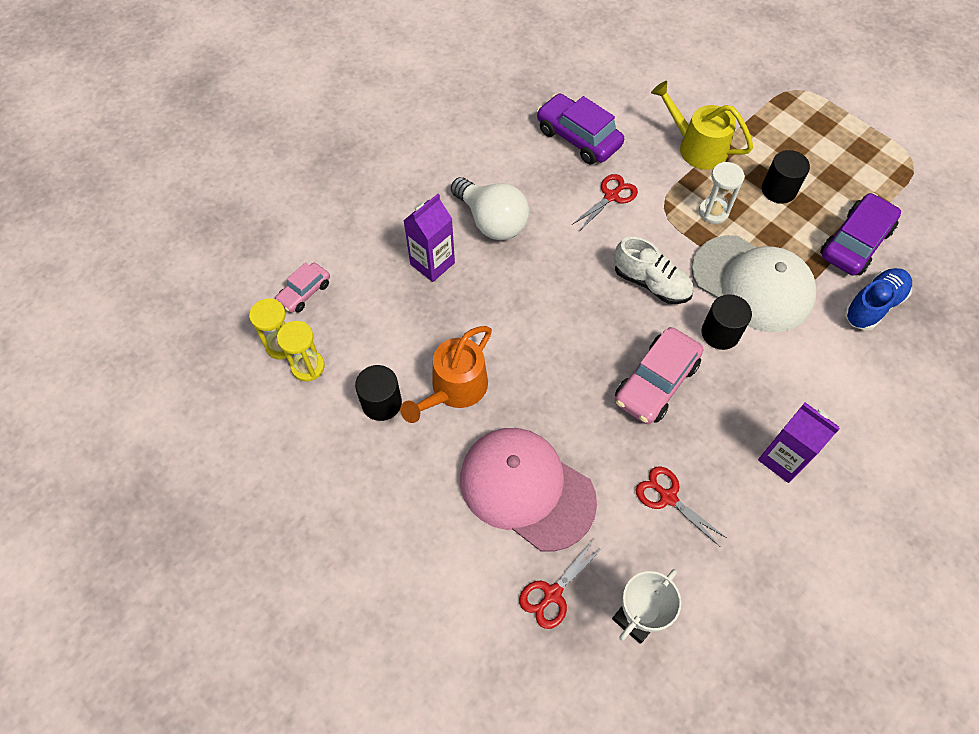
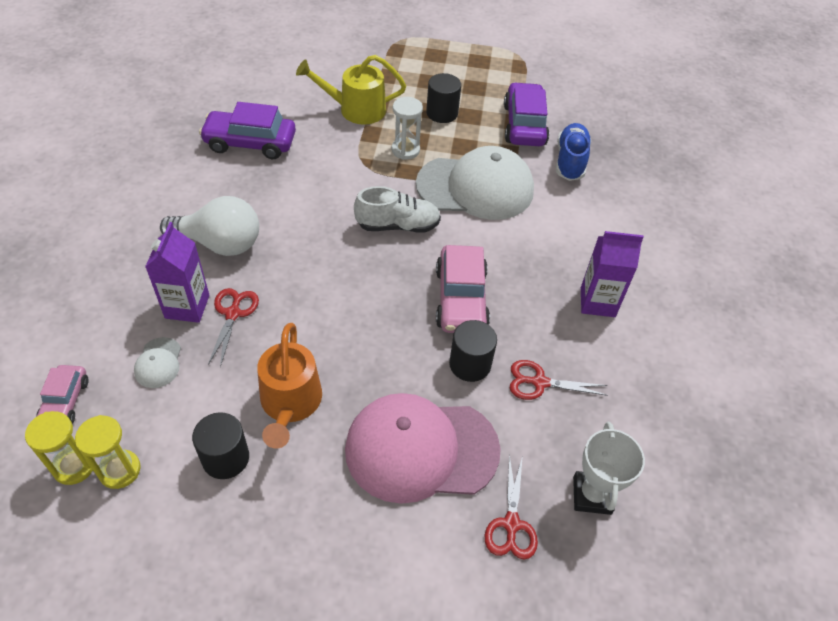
camera: 40 degrees left, 10 degrees down
(383, 299) = (158, 363): none -> white cap
(611, 196) = (313, 175): red scissors -> red scissors (233, 314)
(720, 333) = (480, 235): black cylinder -> black cylinder (470, 364)

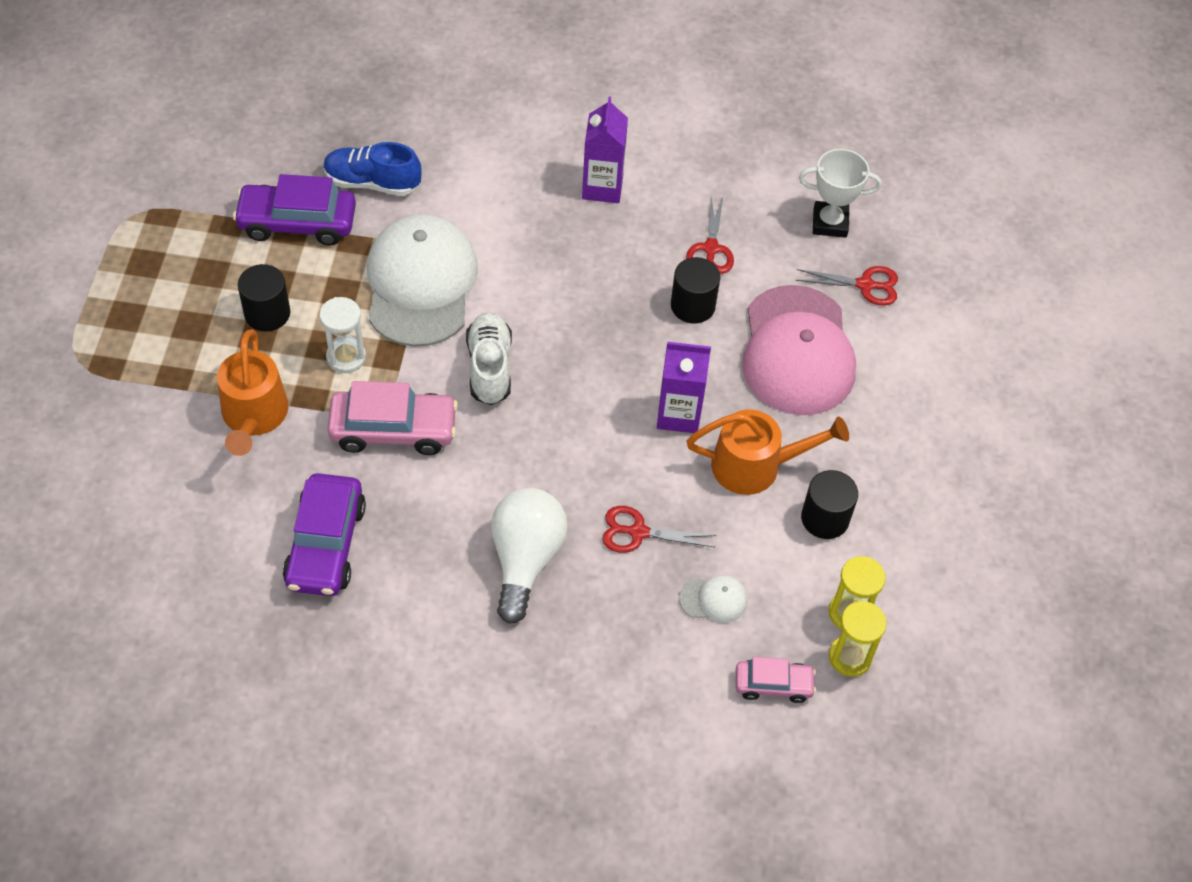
camera: 90 degrees left, 5 degrees up
(187, 306) = (630, 582): purple carton -> purple carton (678, 414)
(355, 109) = (254, 417): yellow watering can -> orange watering can
(461, 299) = (604, 309): pink car -> pink car (393, 430)

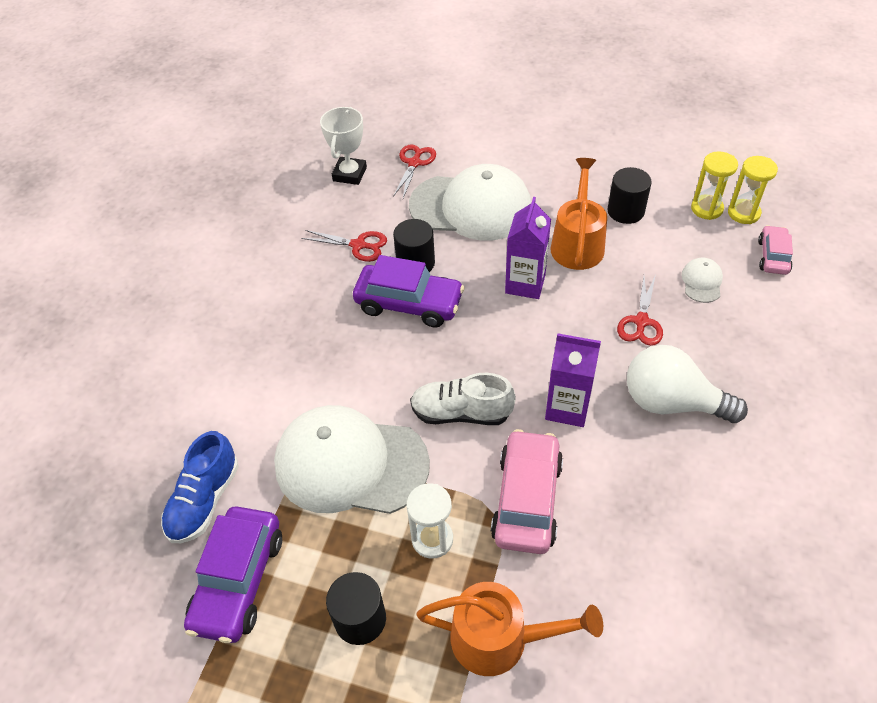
camera: 75 degrees left, 5 degrees down
(326, 545) = (663, 570): purple car -> purple car (409, 304)
(602, 187) = (270, 309): purple carton -> purple carton (567, 408)
(797, 351) = (471, 207): pink cap -> white cap

